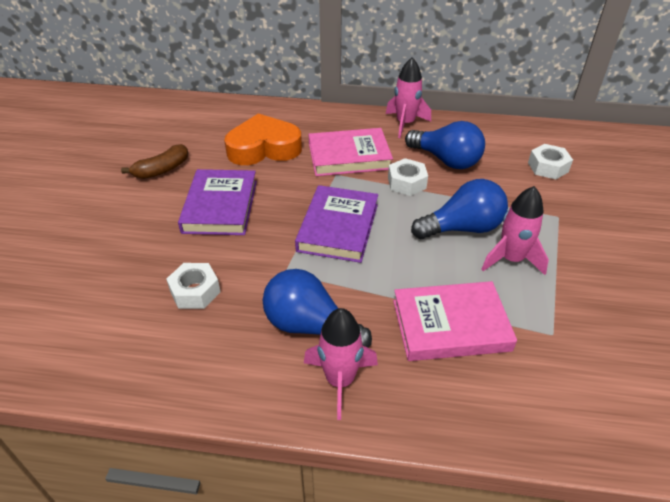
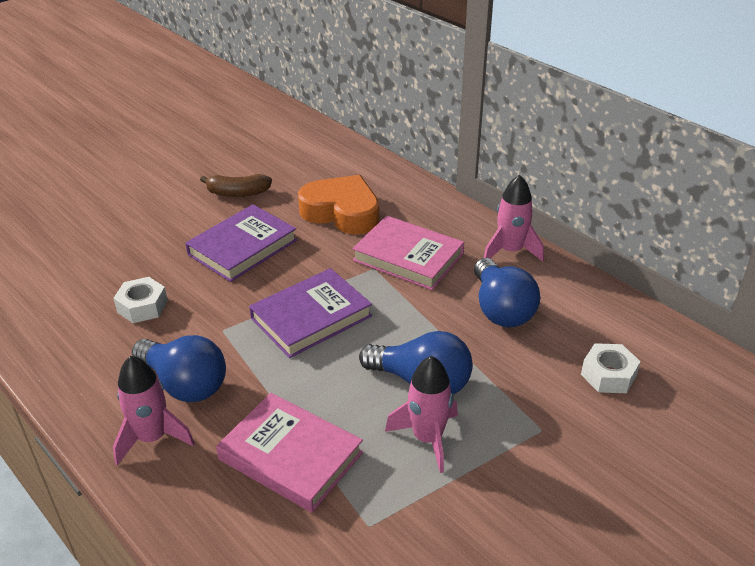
camera: 40 degrees right, 5 degrees down
(310, 326) = (184, 384): blue light bulb -> blue light bulb turned 150 degrees clockwise
(406, 183) = (428, 310): white nut -> none

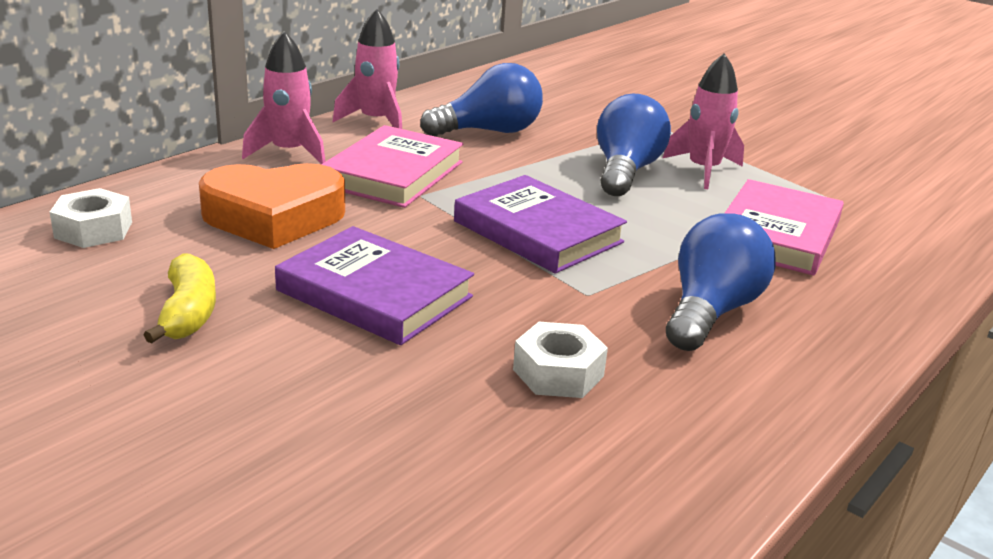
camera: 100 degrees left, 10 degrees down
(152, 438) = (817, 324): pink rocket -> pink rocket (289, 153)
(238, 193) = (188, 312): brown banana -> yellow banana
(342, 212) = (274, 217): orange heart -> orange heart turned 120 degrees counterclockwise
(608, 375) = (574, 98): white nut -> white nut (93, 230)

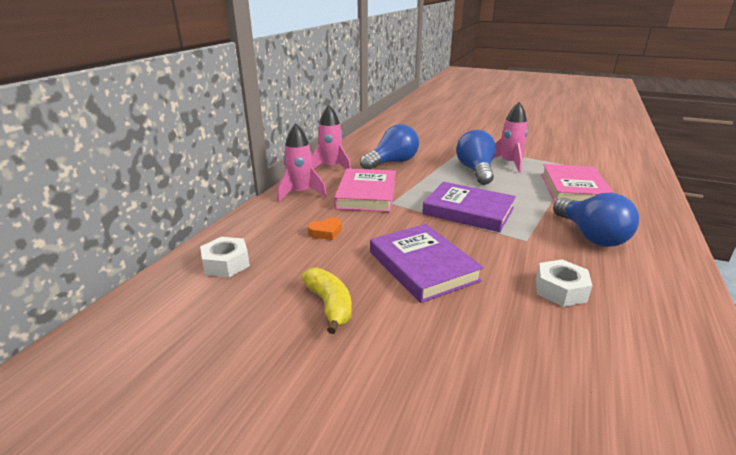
camera: 15 degrees left, 0 degrees up
(274, 217) = (326, 232): orange heart -> orange heart, size x0.41
(374, 294) = (422, 266): purple book -> purple book turned 45 degrees clockwise
(710, 311) = (590, 236): blue light bulb -> blue light bulb turned 150 degrees clockwise

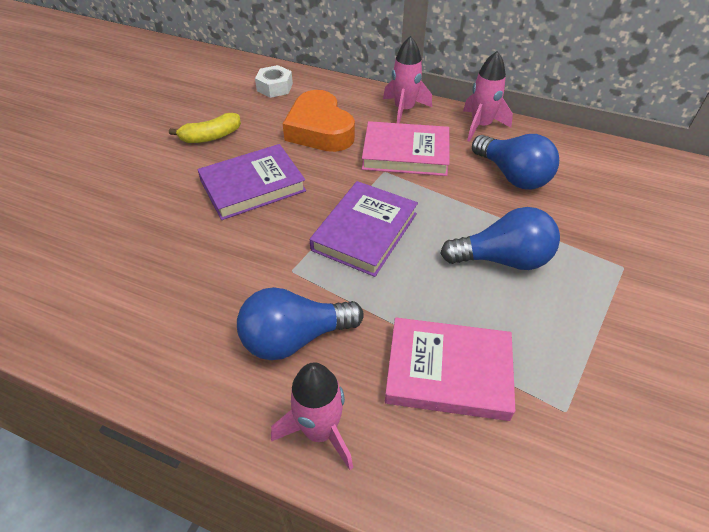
camera: 90 degrees right, 20 degrees up
(326, 232) = (319, 130): orange heart -> orange heart, size x2.43
(509, 164) = (547, 308): pink rocket -> pink rocket (320, 431)
(560, 290) = (194, 273): white nut -> none

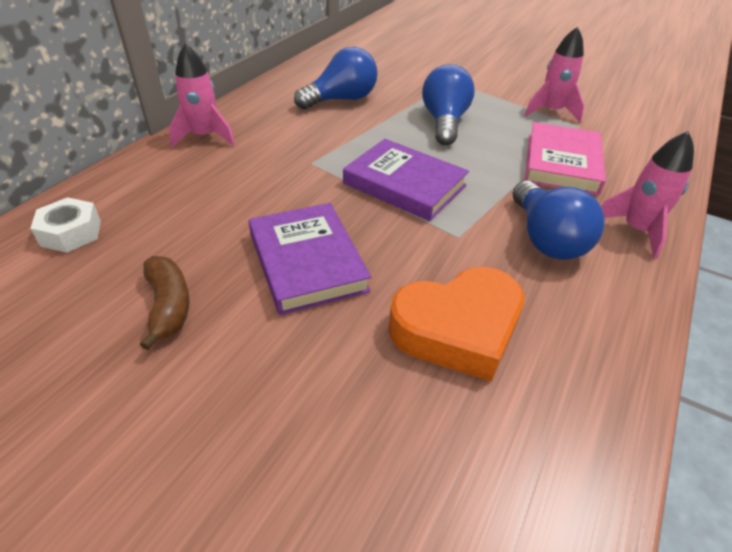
camera: 85 degrees left, 5 degrees down
(211, 137) = (168, 306): yellow banana -> brown banana
(319, 130) = (210, 199): orange heart -> orange heart (457, 329)
(405, 153) = (286, 146): pink book -> none
(481, 126) = (259, 100): pink rocket -> pink rocket (551, 111)

